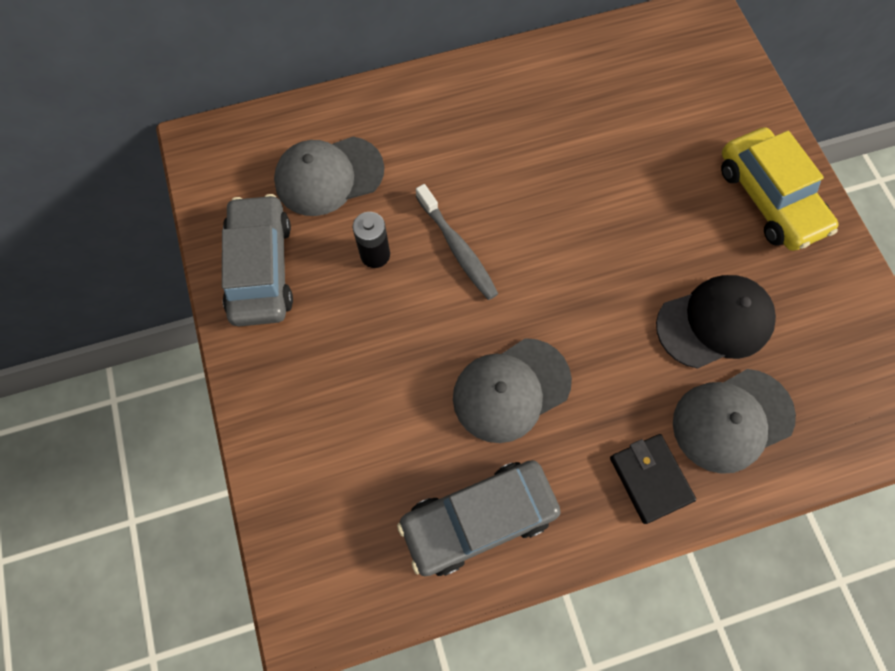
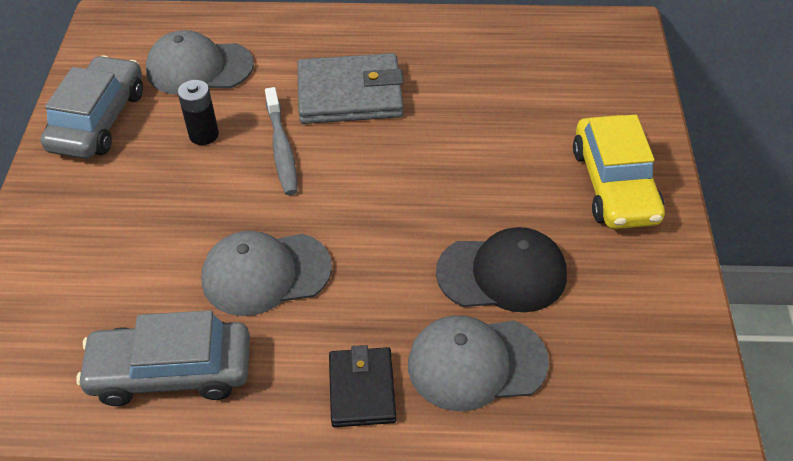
camera: 20 degrees right, 20 degrees down
(491, 166) = (350, 94): none -> grey wallet

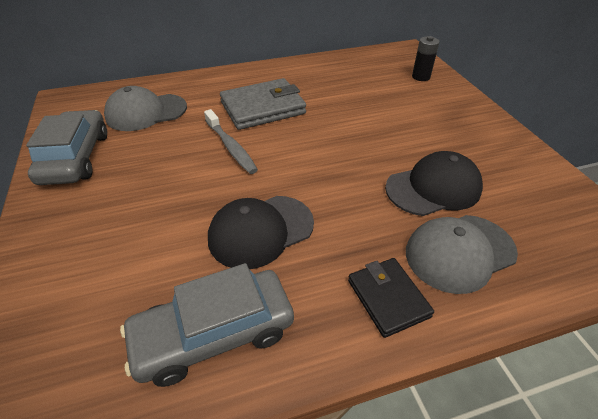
camera: 20 degrees left, 5 degrees down
(204, 135) = (167, 150): black battery -> black battery (421, 77)
(265, 273) = (260, 231): grey cap -> black cap
(614, 184) = (462, 123): yellow car -> none

